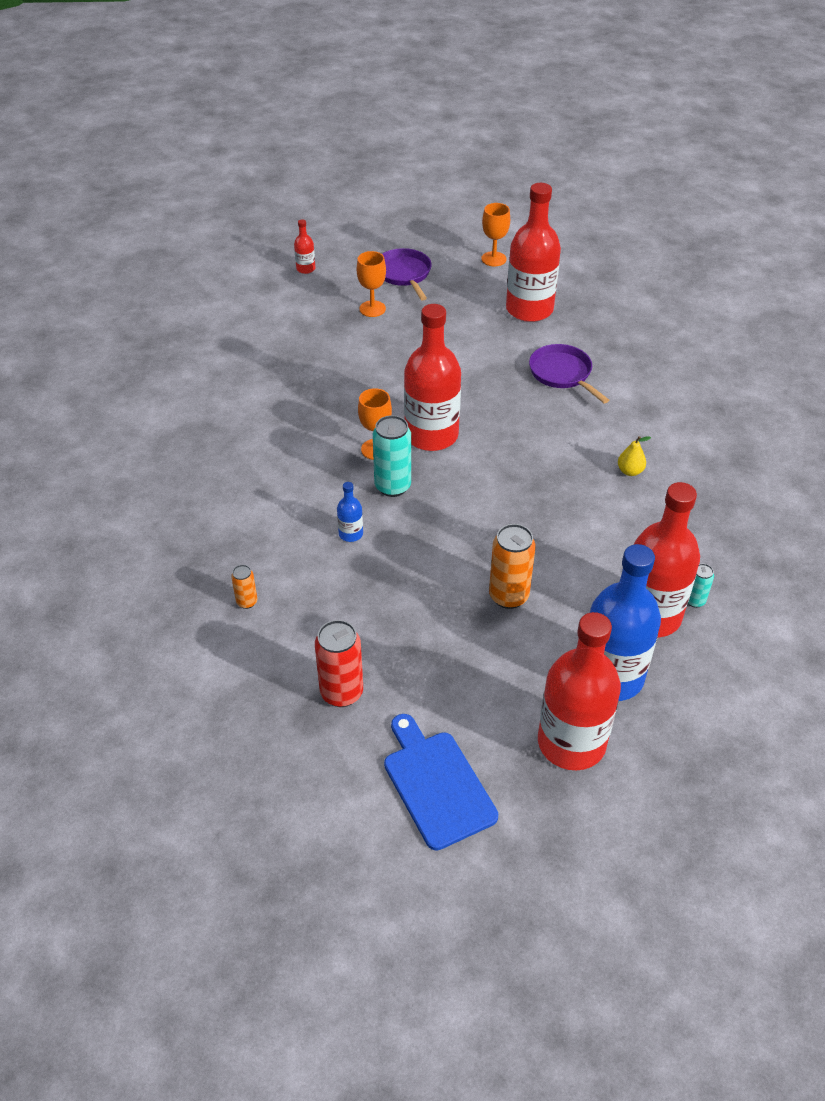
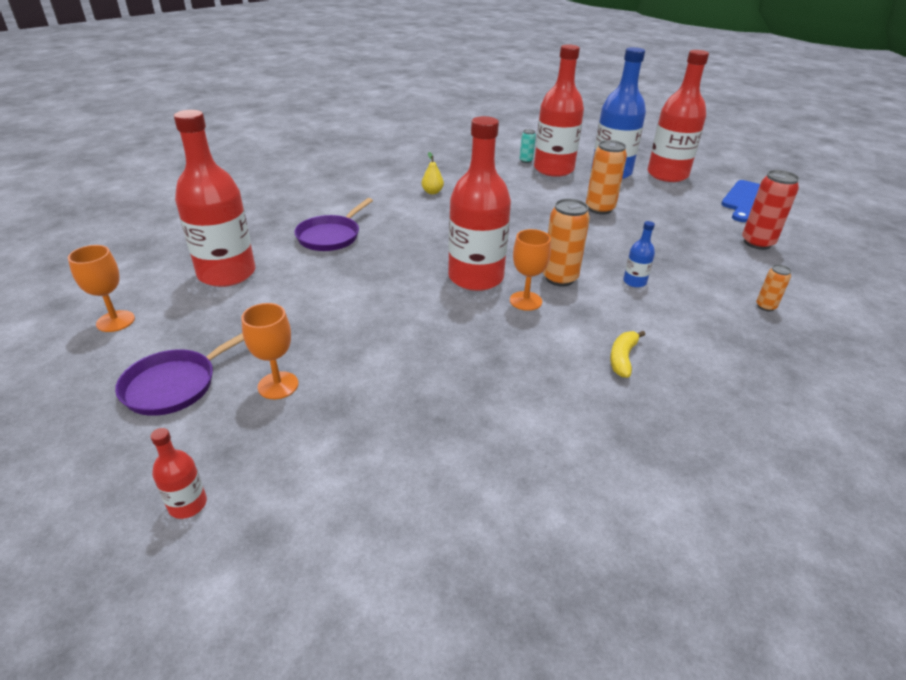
camera: 120 degrees left, 10 degrees down
(268, 466) = (622, 358): none -> yellow banana
(392, 486) = (559, 278): turquoise can -> orange can

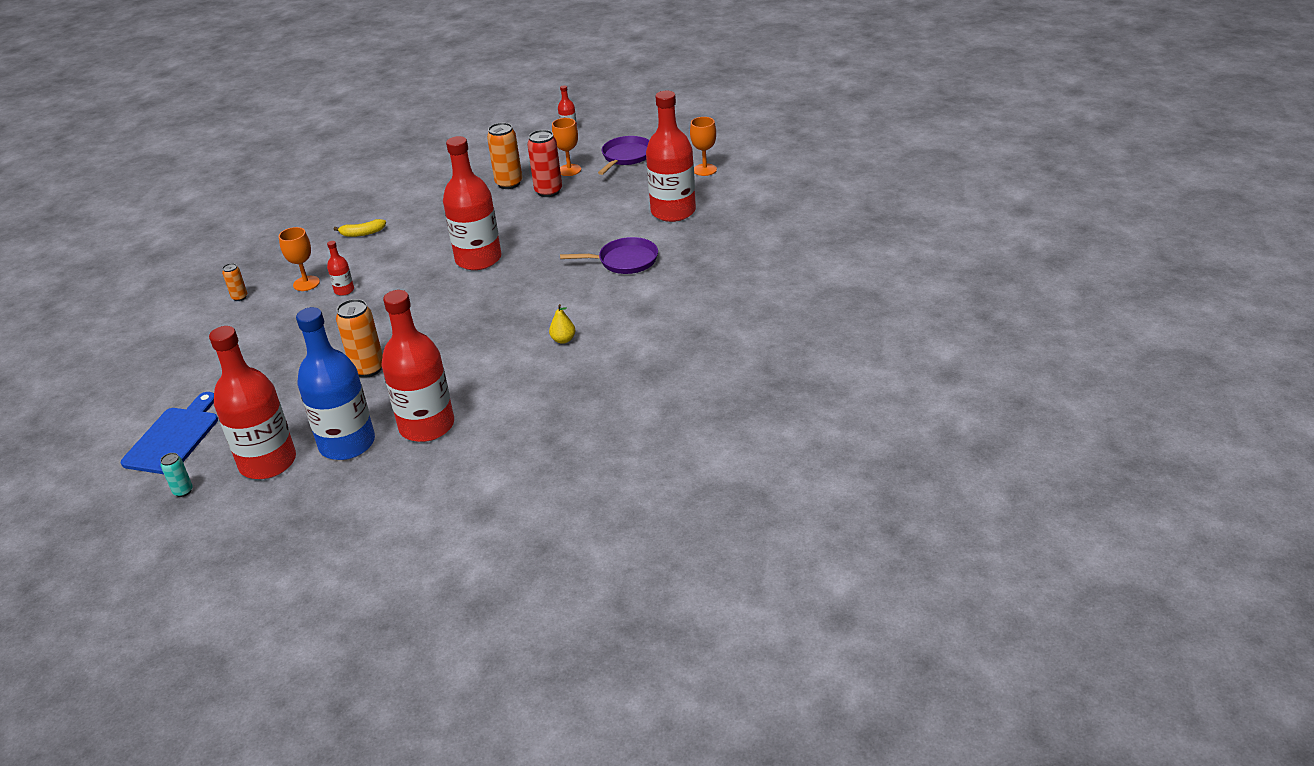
camera: 165 degrees right, 0 degrees up
(331, 236) = (624, 261): purple pan -> purple pan turned 75 degrees clockwise
(525, 301) = (434, 252): orange goblet -> orange goblet (306, 283)
(526, 161) = (468, 434): turquoise can -> turquoise can (183, 491)
(559, 278) = (408, 277): orange can -> orange can (509, 183)
(622, 358) = (362, 233): yellow banana -> yellow banana turned 75 degrees clockwise
(634, 282) = (344, 290): blue bottle -> red bottle
(757, 243) = (207, 367): red can -> red can (548, 191)

